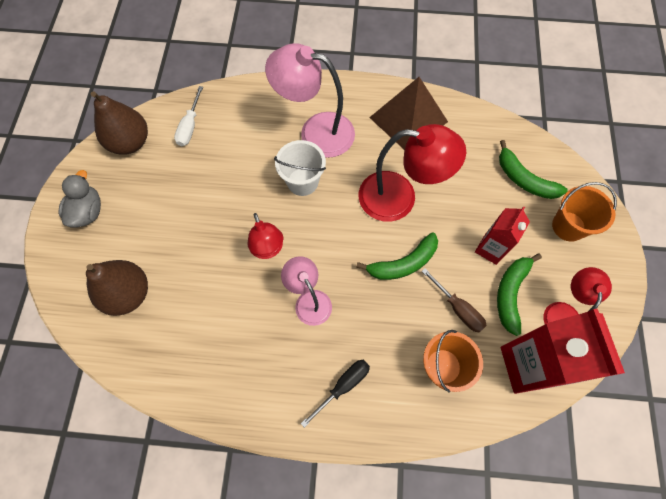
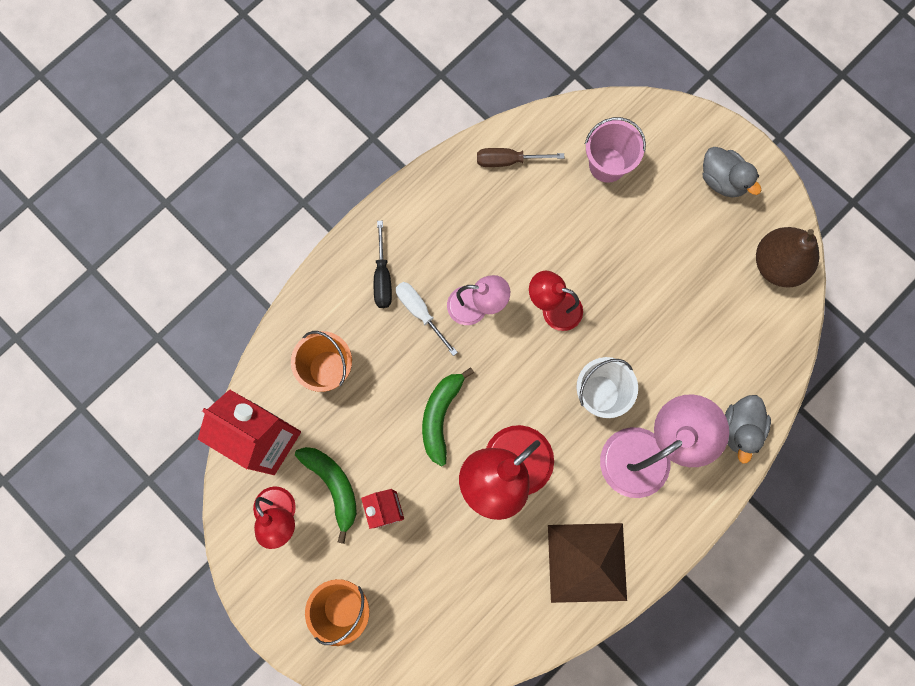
camera: 130 degrees right, 10 degrees up
(128, 294) = (607, 165): brown pear -> pink bucket
(190, 126) = (754, 333): white screwdriver -> white screwdriver (420, 312)
(258, 97) = (740, 429): none -> grey duck
(458, 308) = (361, 427): brown screwdriver -> brown screwdriver (508, 160)
(524, 179) = (423, 615): green banana -> none

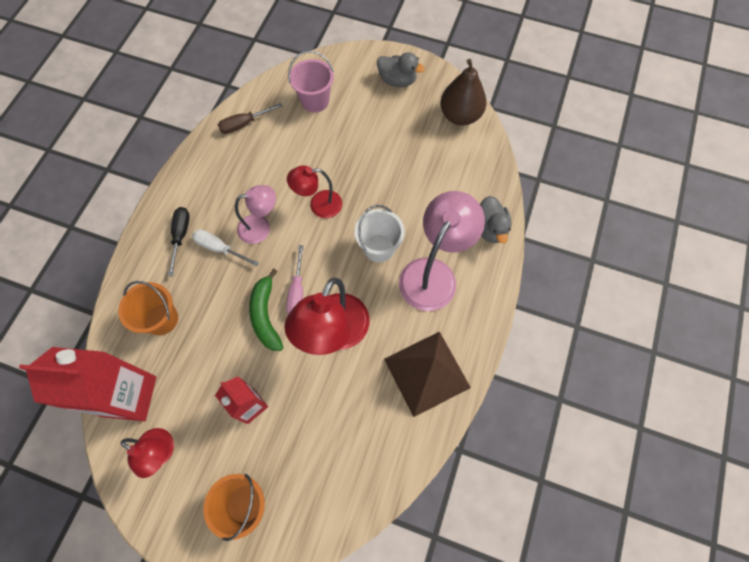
camera: 25 degrees left, 10 degrees down
(333, 486) = (199, 407): green banana -> none
(382, 277) = (181, 236): black screwdriver -> black screwdriver turned 150 degrees counterclockwise
(485, 404) = (297, 292): none -> pink screwdriver

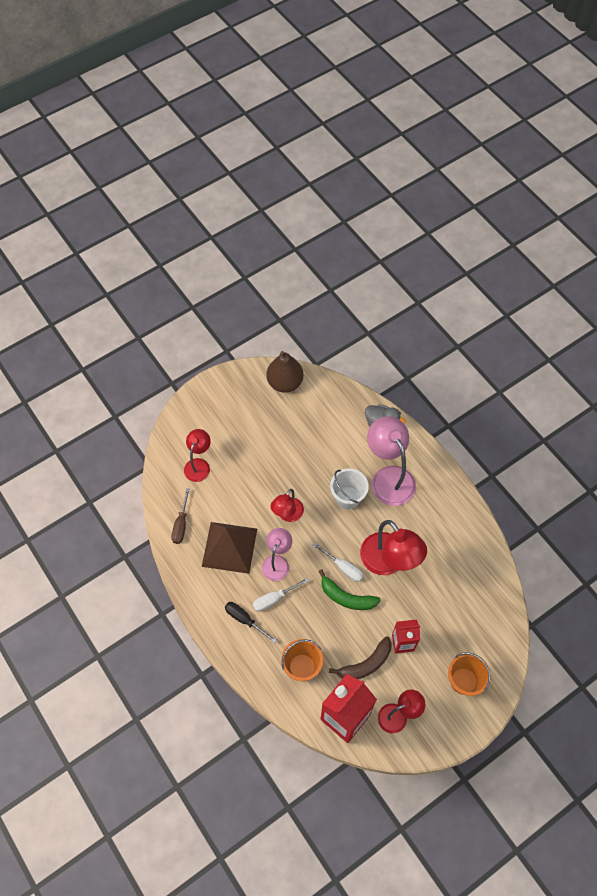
camera: 55 degrees left, 5 degrees down
(202, 381) = (366, 664): none -> brown banana
(297, 292) = (343, 567): pink screwdriver -> white screwdriver
(315, 101) = (199, 465): pink bucket -> red lamp
(397, 80) = (225, 401): grey duck -> none
(426, 373) = (451, 525): brown pyramid -> brown pyramid (229, 547)

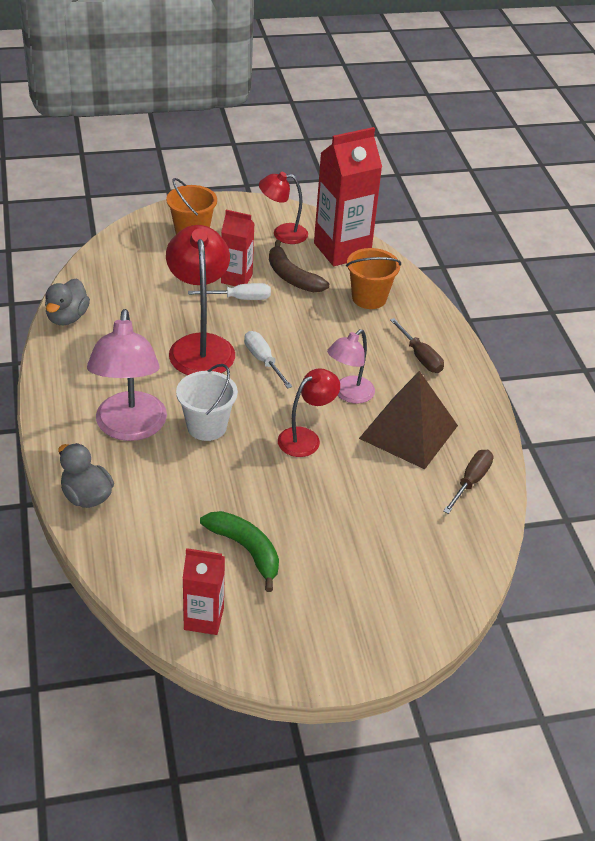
camera: 160 degrees left, 20 degrees down
(199, 465) = (414, 548): red lamp -> none
(244, 620) = (420, 357): black screwdriver -> brown screwdriver
(274, 599) = (372, 362): white screwdriver -> white screwdriver (240, 298)
(285, 382) = (204, 619): brown pear -> red carton
(346, 597) = (277, 334): green banana -> green banana (246, 550)
(366, 664) = (292, 277): brown banana -> brown banana turned 120 degrees counterclockwise
(485, 548) = (67, 317): none -> grey duck

